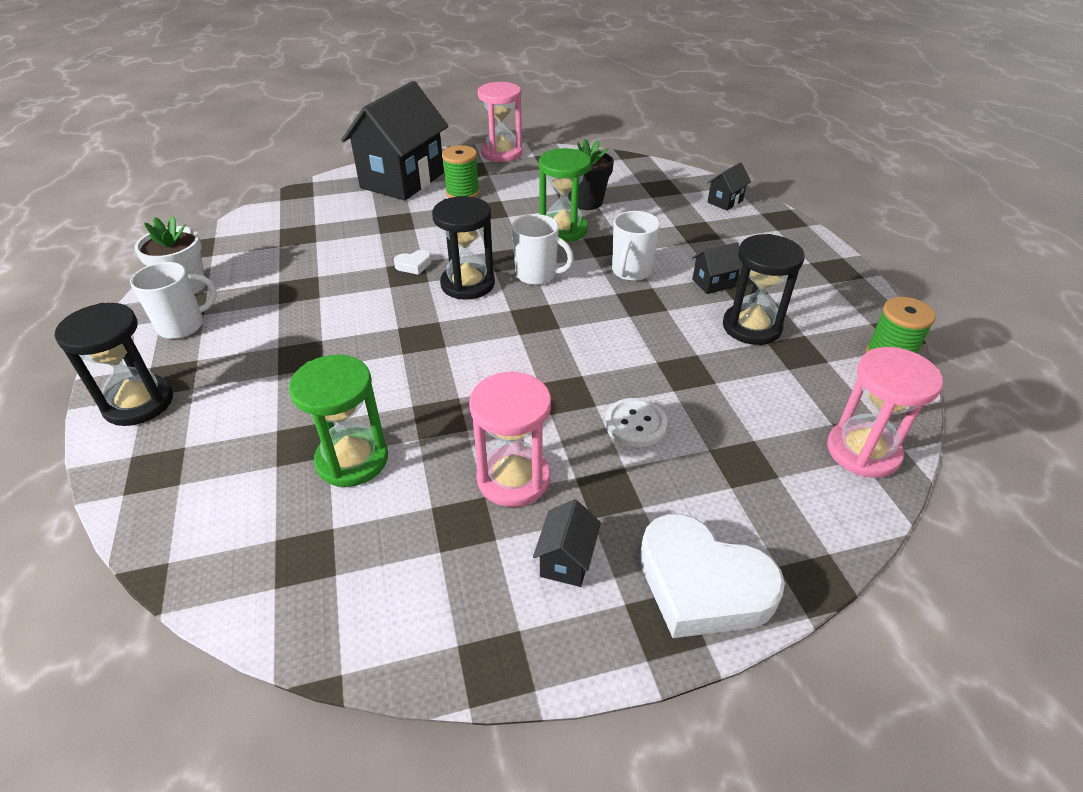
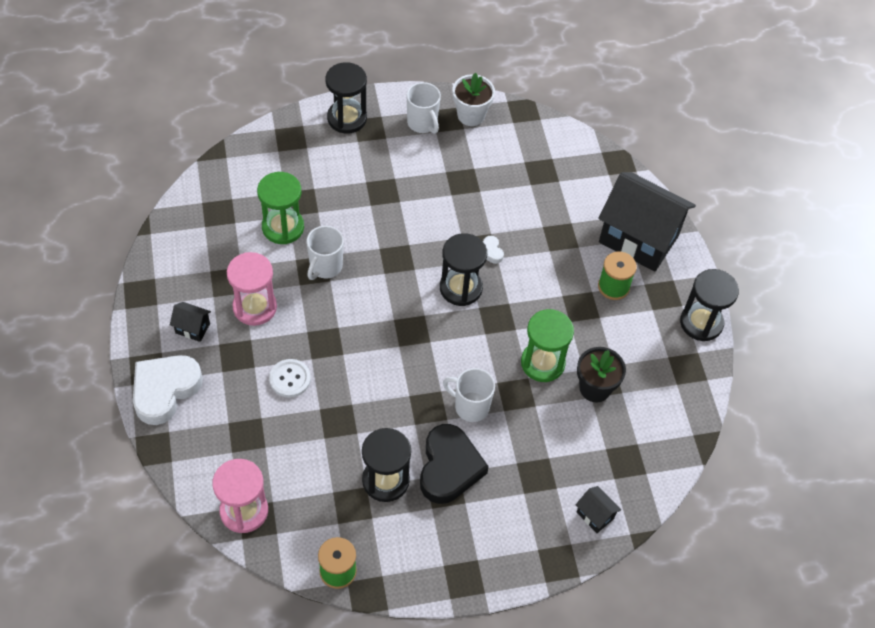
camera: 90 degrees right, 15 degrees up
(502, 153) = (701, 323): pink hourglass -> black hourglass
(537, 275) = (470, 337): white mug -> white mug (325, 267)
(713, 283) = (449, 467): black house -> black heart

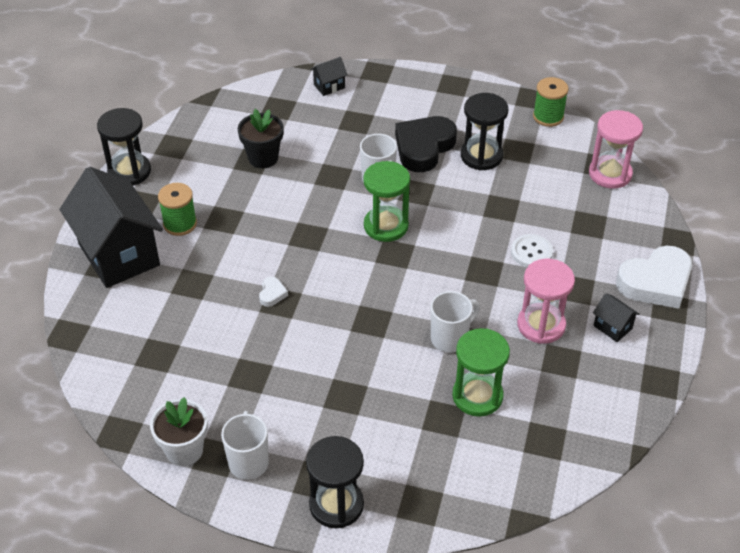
camera: 150 degrees left, 10 degrees down
(461, 288) = (325, 272): black hourglass -> none
(542, 363) = (293, 189): green hourglass -> green hourglass (386, 226)
(595, 515) = (329, 86): black house -> black house turned 75 degrees clockwise

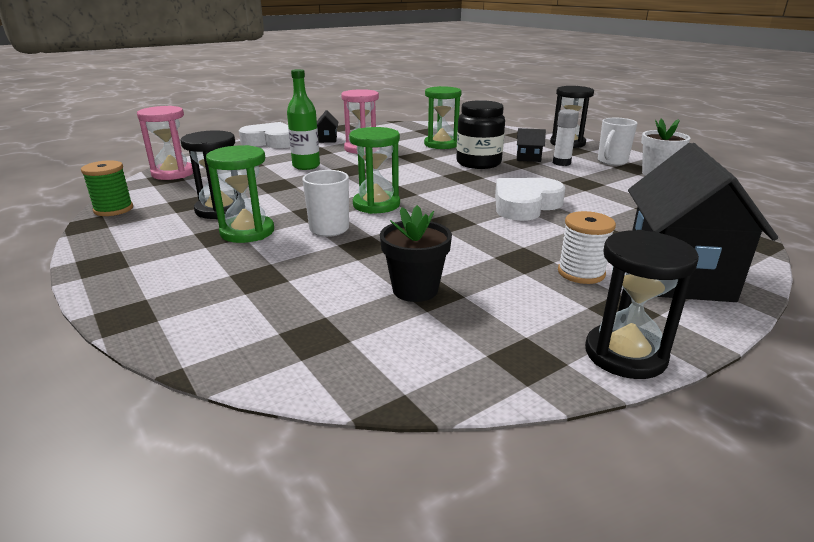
camera: 140 degrees left, 20 degrees down
(180, 224) = (581, 273): green spool -> white spool
(272, 294) = (525, 205): white heart -> white heart, size x2.39
(301, 420) = (561, 163): none -> white glue stick
(329, 86) = (209, 329): black house -> black house (528, 158)
(385, 363) = (478, 163): none -> black jar
(423, 147) = (247, 232): black heart -> green hourglass
(450, 338) = (423, 159): white mug -> none
(531, 252) = (306, 166): white button -> green bottle

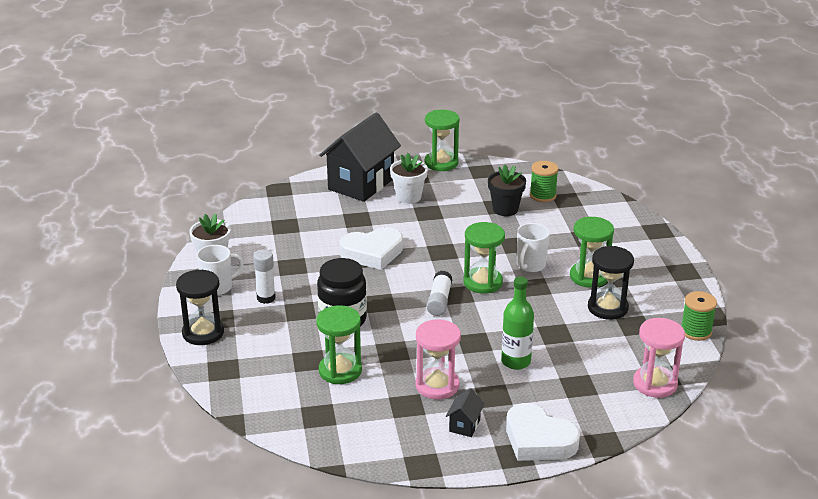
camera: 155 degrees left, 5 degrees up
(365, 332) = (543, 195): none -> green spool
(408, 185) = (439, 301): none -> white glue stick
(528, 158) = (285, 314): black house -> none
(581, 273) = (408, 197): white spool -> white flower pot
(625, 354) = (441, 163): black hourglass -> green hourglass

